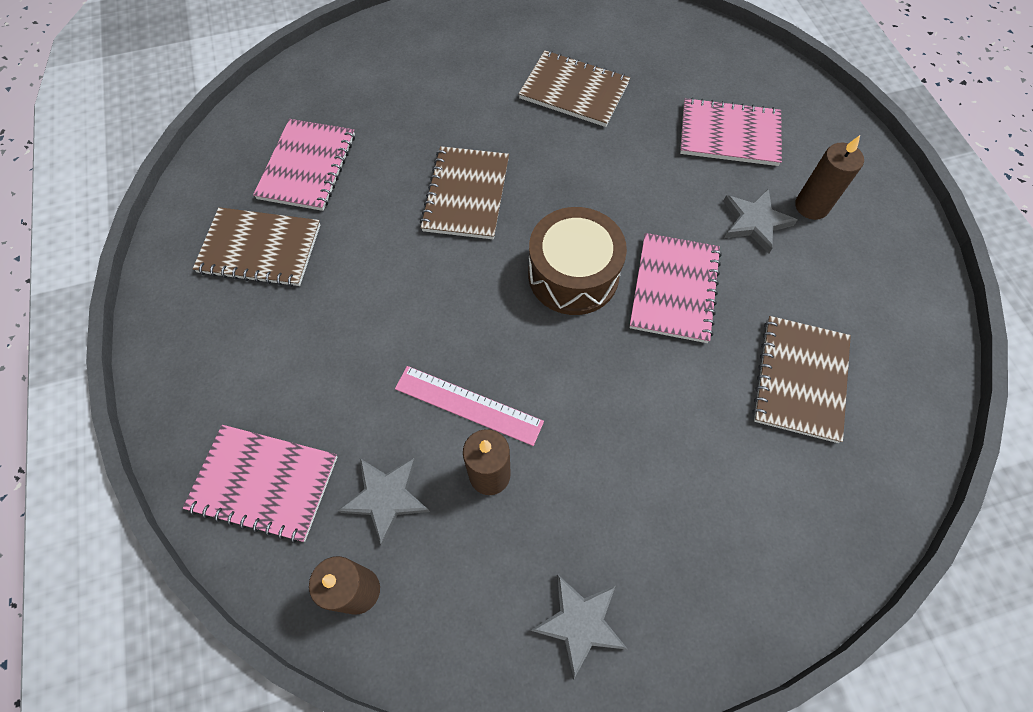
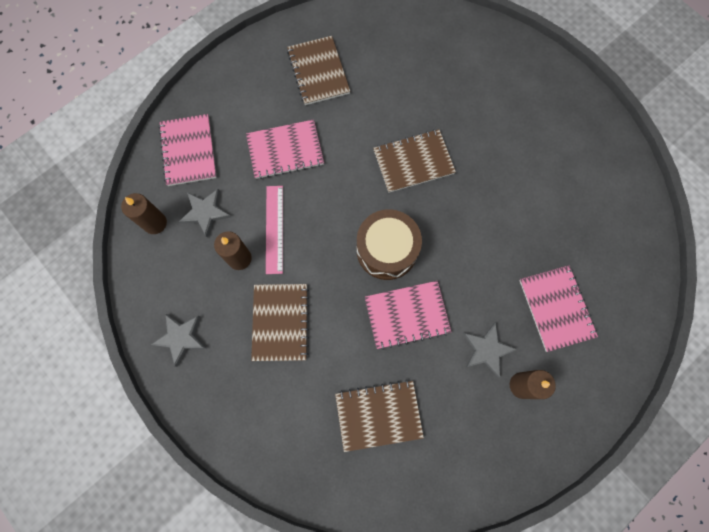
camera: 65 degrees right, 10 degrees up
(307, 166) = (386, 64): pink notebook -> pink notebook (285, 150)
(574, 91) = (536, 189): brown notebook -> brown notebook (280, 322)

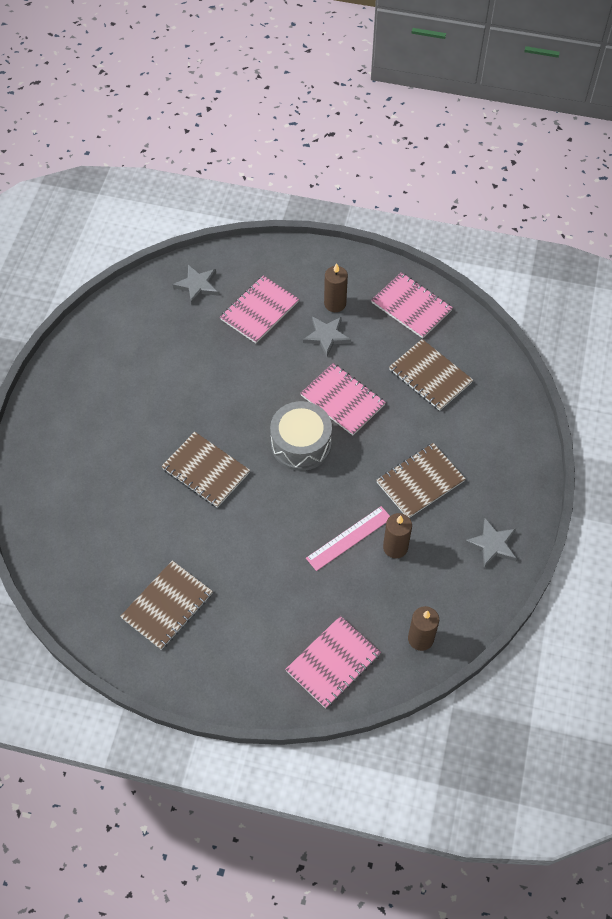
camera: 125 degrees left, 15 degrees down
(205, 212) = (378, 603): grey star -> grey star (197, 285)
(285, 150) = (270, 579): pink notebook -> pink notebook (411, 306)
(387, 250) = (301, 444): brown drum -> grey drum

